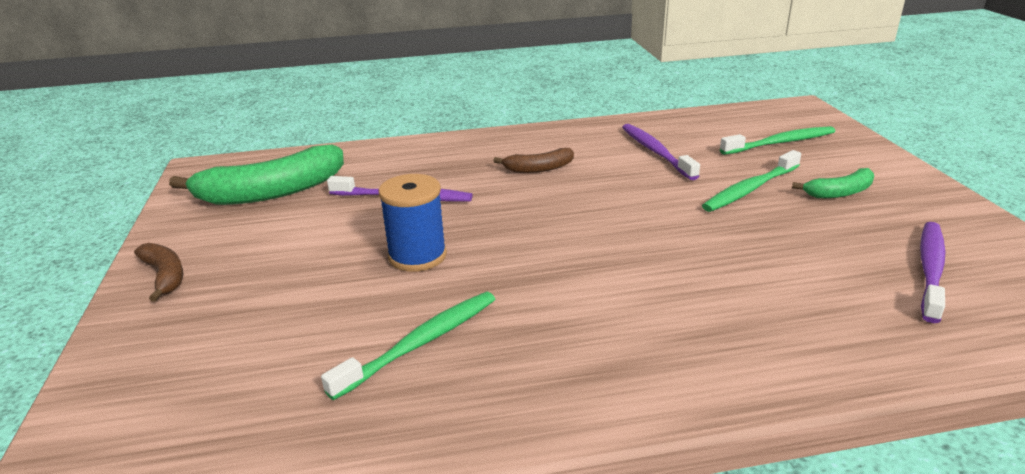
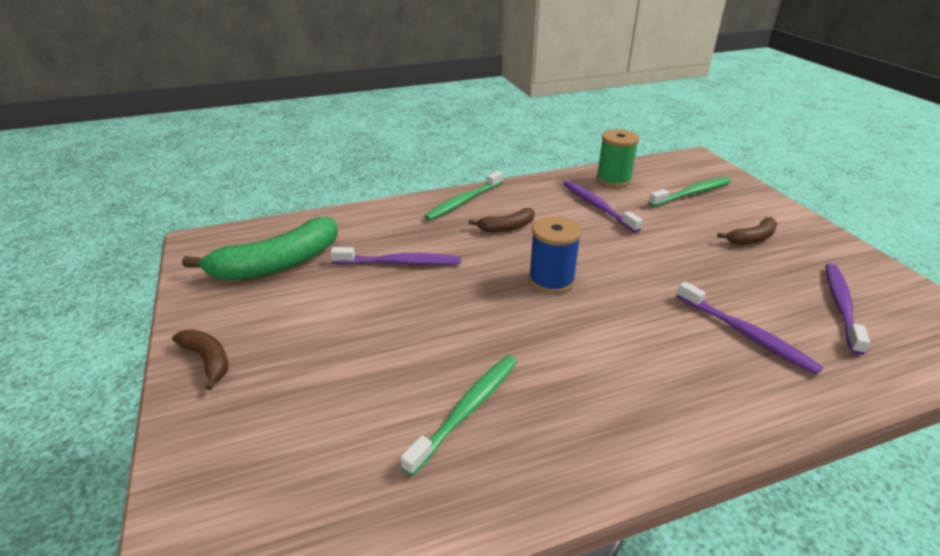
camera: 10 degrees left, 5 degrees up
(417, 256) = (433, 322): blue spool -> blue spool (551, 280)
(686, 126) = (613, 180): none -> green spool
(750, 189) = (683, 238): green toothbrush -> green toothbrush (464, 201)
(790, 291) = (745, 333): none -> purple toothbrush
(839, 192) = (752, 238): green banana -> brown banana

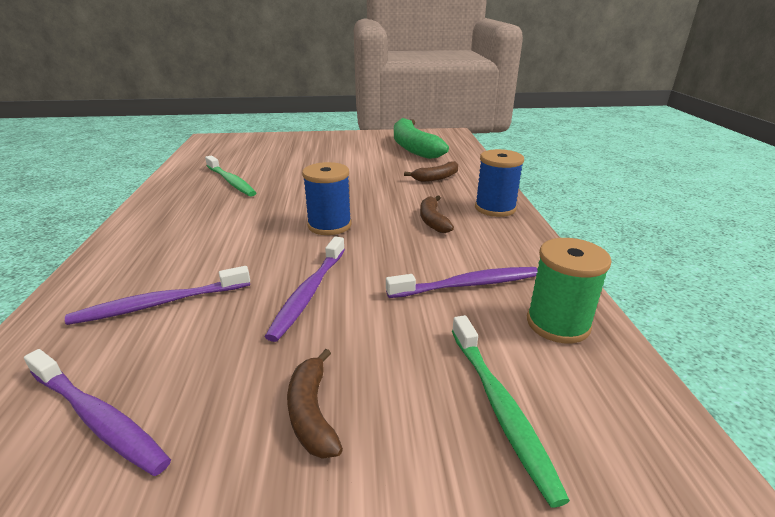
camera: 105 degrees right, 5 degrees down
(207, 360) = (331, 137): brown banana -> brown banana (436, 178)
(399, 263) = (394, 176): purple toothbrush -> purple toothbrush (309, 292)
(464, 201) = (495, 208): green toothbrush -> blue spool

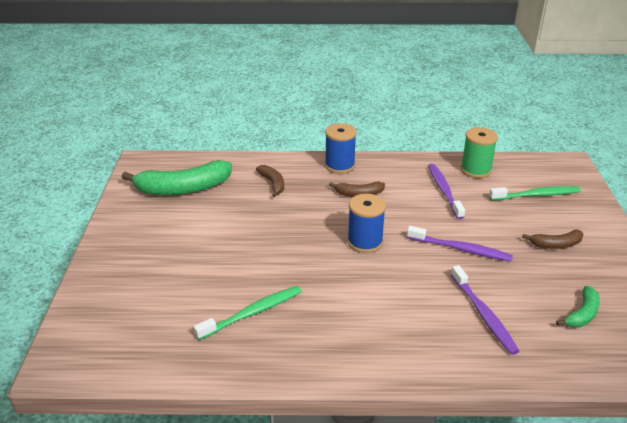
camera: 85 degrees left, 5 degrees up
(97, 417) = (582, 314): purple toothbrush -> green banana

